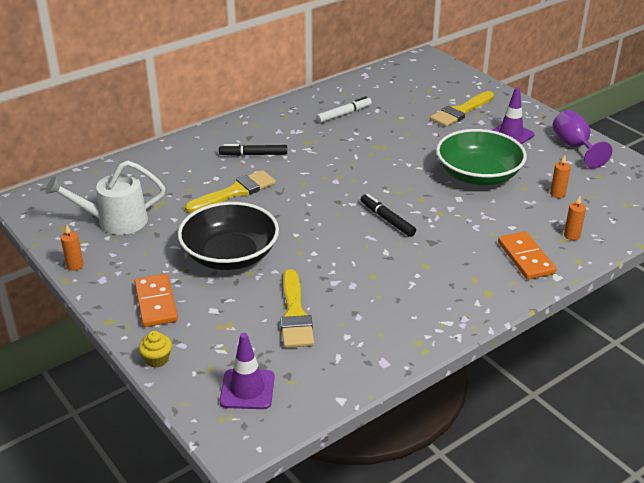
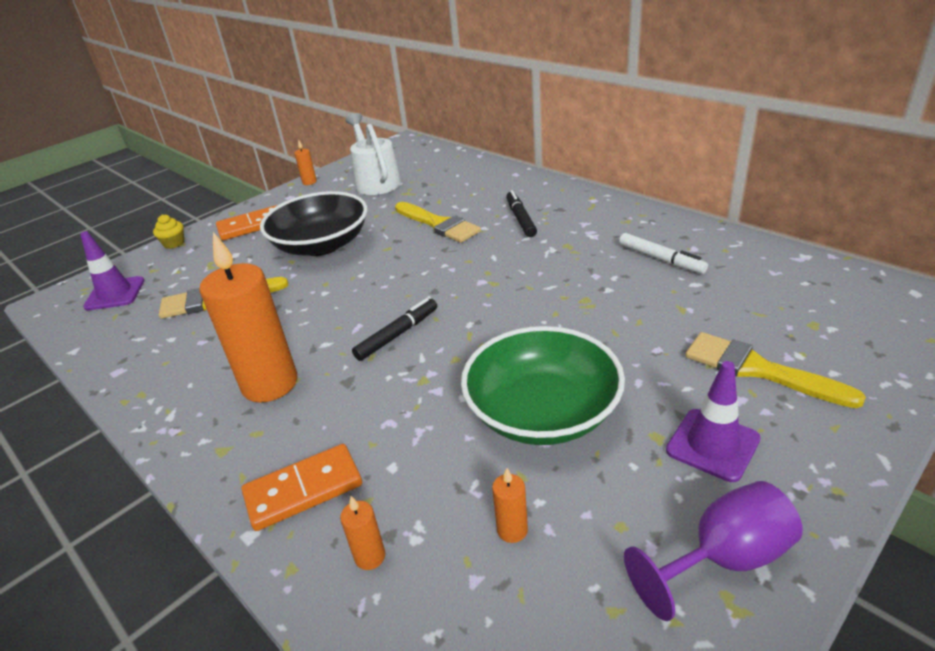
camera: 85 degrees right, 0 degrees up
(425, 276) = (270, 384): none -> orange candle

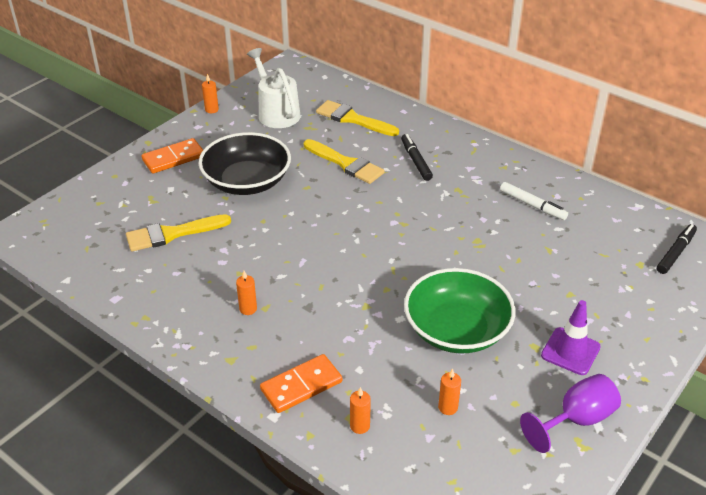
camera: 10 degrees left, 5 degrees up
(115, 294) = (75, 226): purple traffic cone -> none
(174, 243) = (106, 175): yellow cupcake -> none
(270, 384) = (248, 309): orange candle -> orange candle, size x0.41
(397, 334) = (337, 268): black marker -> black marker (675, 253)
(758, 370) = (601, 298): yellow brush -> yellow brush (353, 119)

